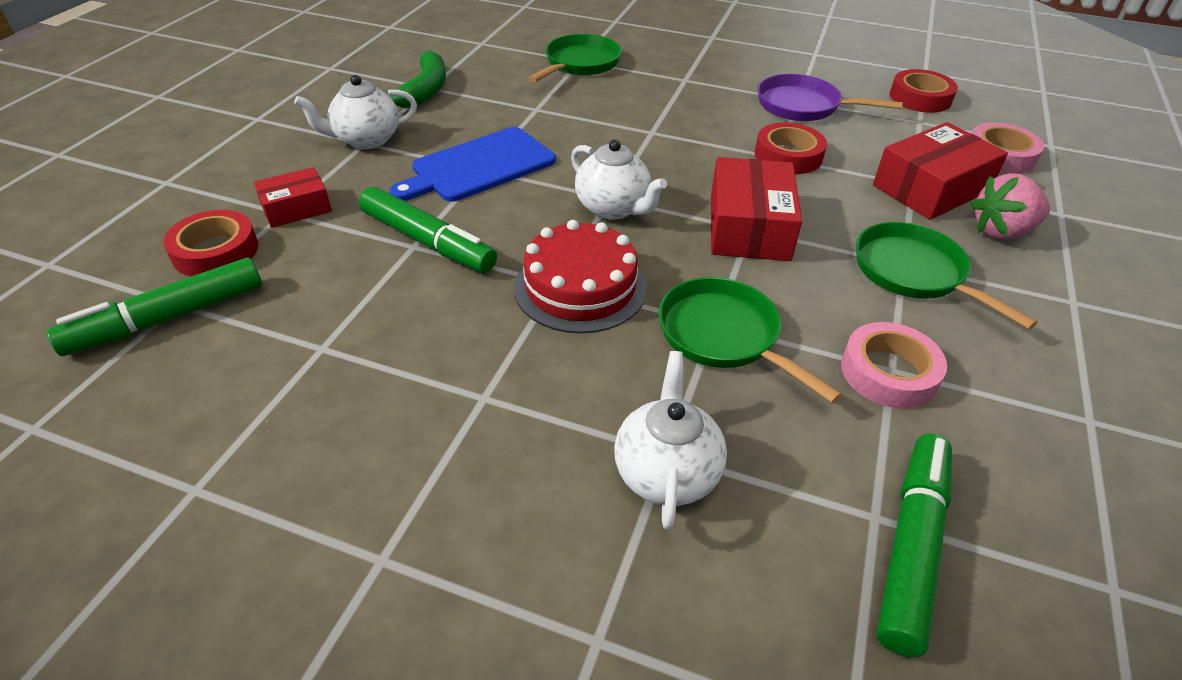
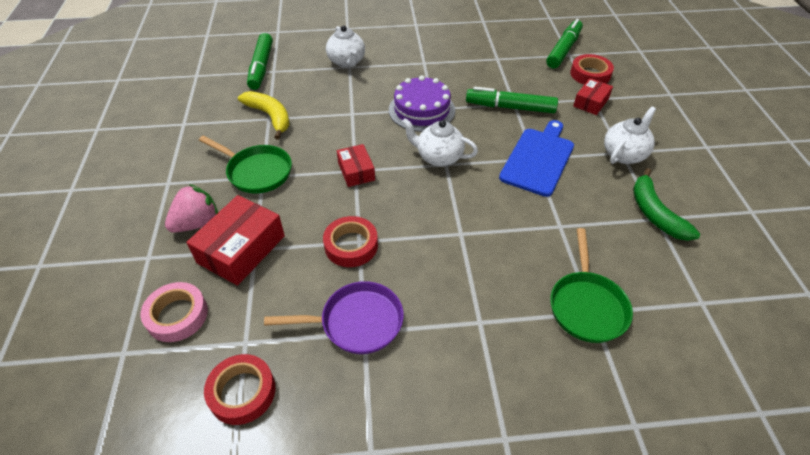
camera: 155 degrees right, 5 degrees up
(580, 287) = (421, 110): red cake -> purple cake
(724, 336) = (346, 109): green pan -> none
(749, 227) = (356, 171): red box -> red box, size x0.59
(888, 372) = (270, 117): pink tape -> yellow banana

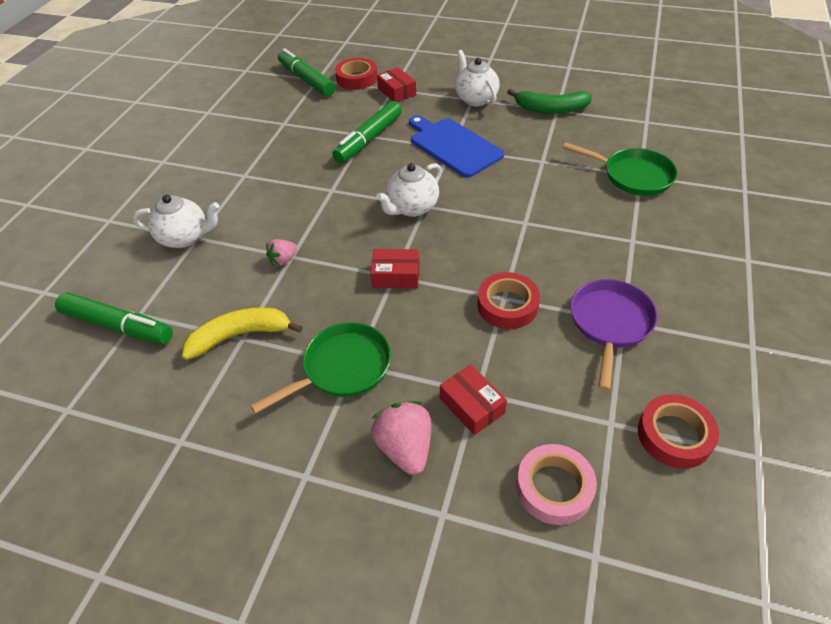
camera: 65 degrees left, 0 degrees up
(241, 249) = (472, 405): red box -> red box, size x0.59
(346, 111) = (283, 260): none -> pink strawberry
(421, 110) = (327, 199): purple cake -> none

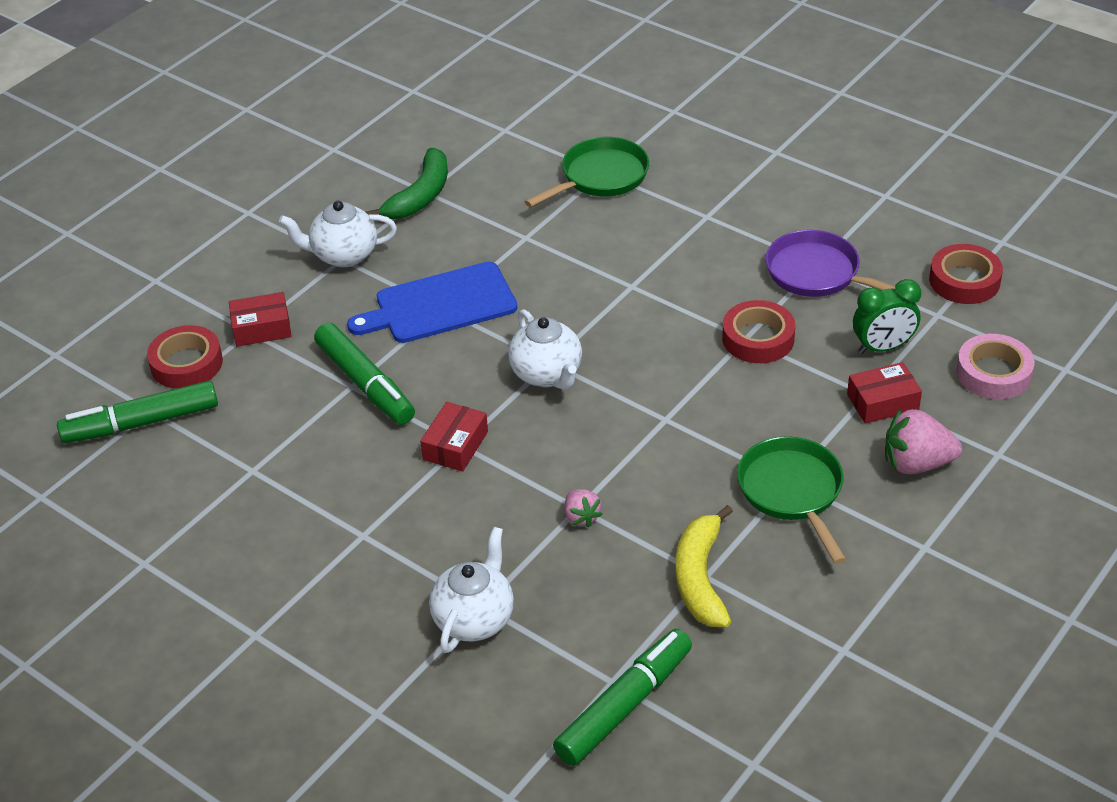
camera: 70 degrees left, 5 degrees down
(396, 275) = (666, 416): red box -> red box (455, 445)
(542, 390) = (883, 347): none -> green clock

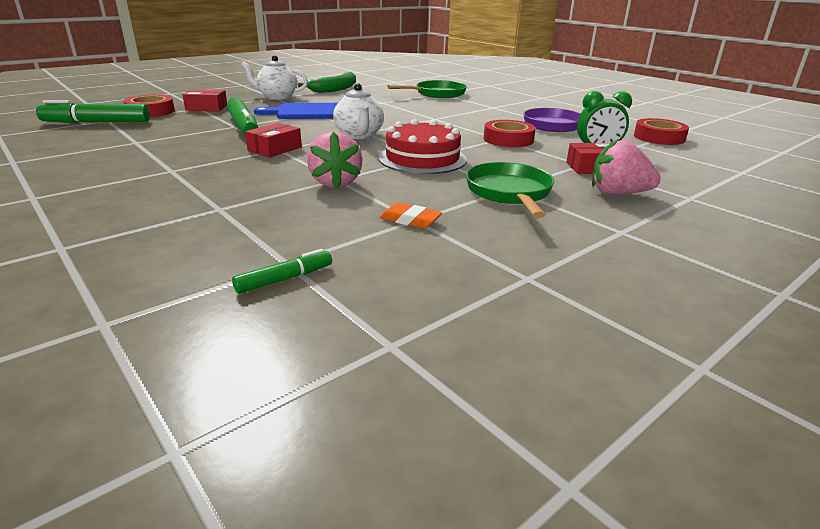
camera: 10 degrees right, 15 degrees down
(474, 619) = (205, 213): white teapot -> none
(581, 517) = (335, 183): pink strawberry -> pink strawberry, size x1.75
(624, 706) = (284, 279): green marker -> green marker, size x0.52
(661, 427) = (422, 158): none -> red cake
(700, 578) = (410, 220): yellow banana -> orange eraser
(993, 373) = (683, 167): pink tape -> none

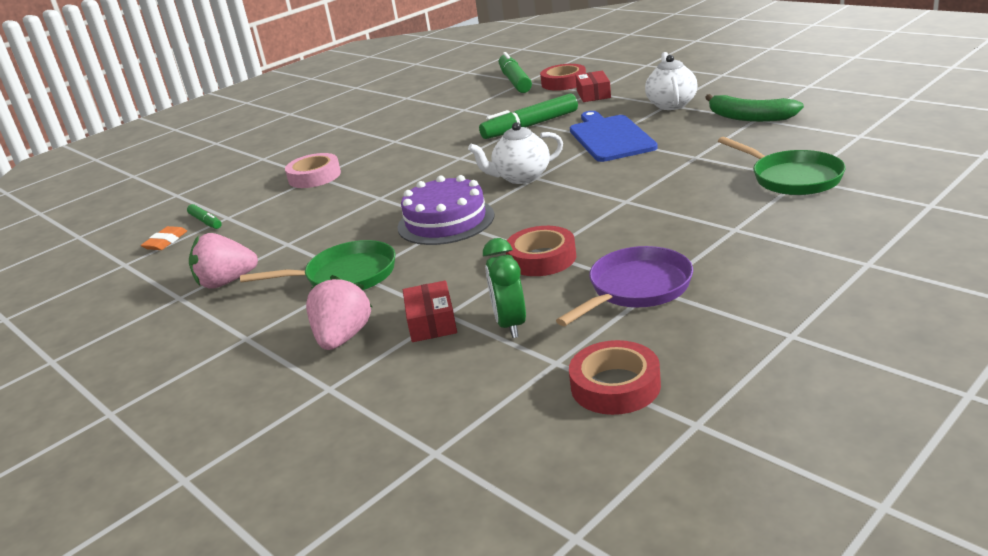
camera: 90 degrees right, 0 degrees up
(218, 209) = (314, 176): none -> pink tape
(275, 149) = (459, 156): red box -> none
(335, 183) = (370, 199): pink strawberry -> pink strawberry (226, 282)
(410, 220) = (286, 242): orange eraser -> orange eraser (165, 242)
(422, 158) = (446, 221): red cake -> purple cake

